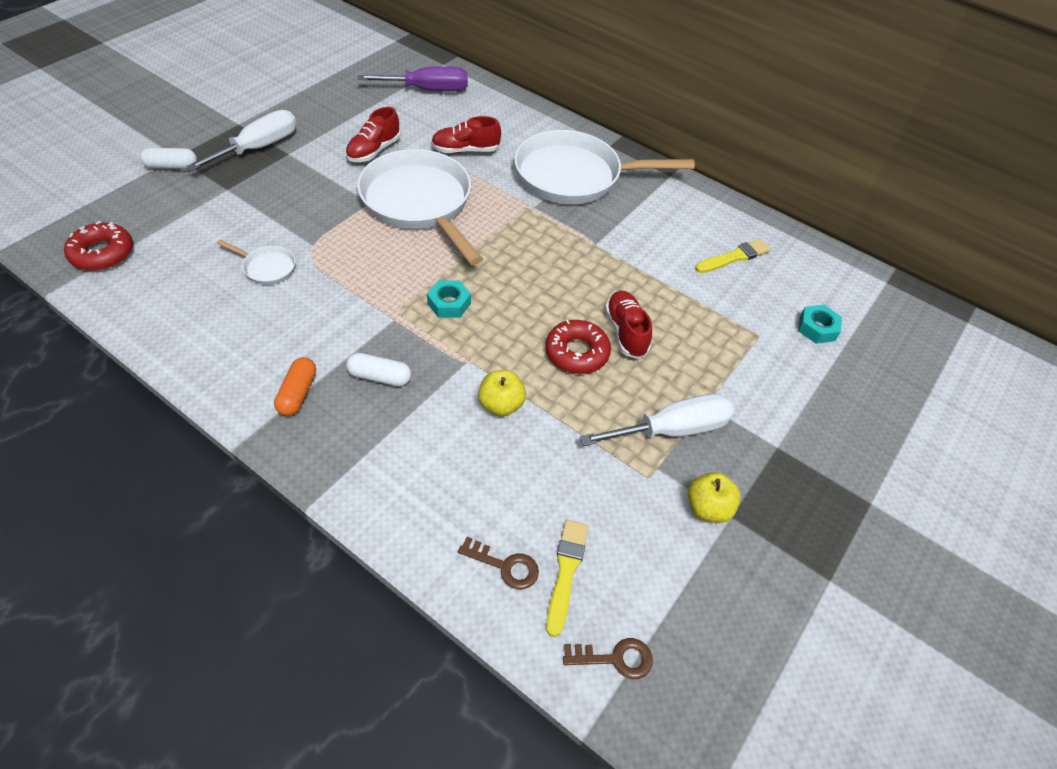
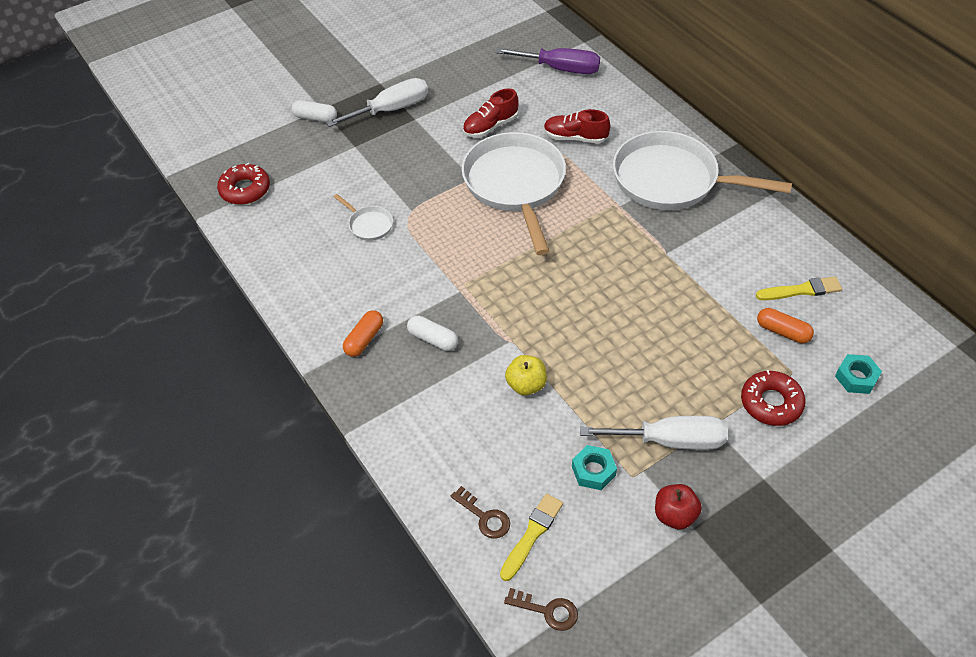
camera: 25 degrees right, 0 degrees up
(449, 303) = (511, 285): turquoise nut -> turquoise nut (593, 471)
(577, 353) = (609, 353): red donut -> red donut (771, 403)
(626, 332) = (662, 343): red shoe -> none
(708, 508) = (674, 515): yellow apple -> red apple
(734, 299) = (782, 332): none -> orange capsule

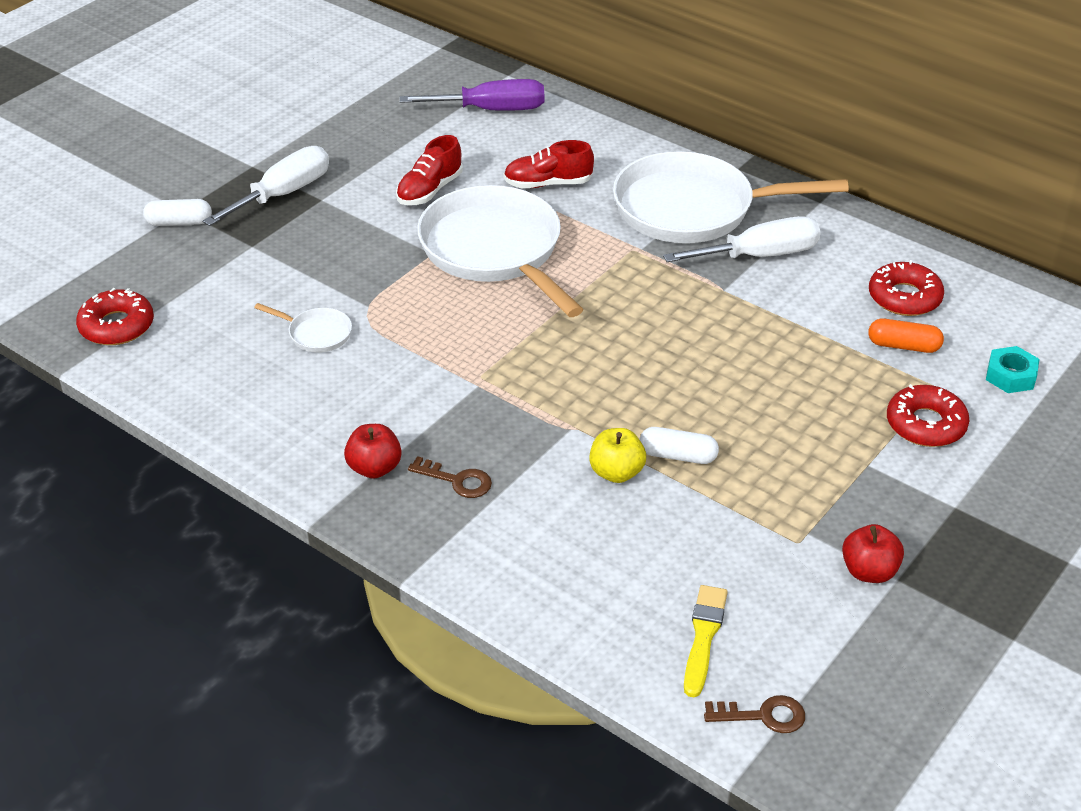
camera: 20 degrees left, 10 degrees down
(364, 339) = (374, 468): orange capsule -> red apple
(433, 339) = (468, 448): white capsule -> white capsule (678, 456)
(484, 517) = (633, 632): brown key -> brown key (457, 480)
(593, 471) = (747, 547): turquoise nut -> none
(670, 441) = (825, 492): white screwdriver -> white screwdriver (759, 255)
(801, 290) = (904, 297): yellow brush -> red donut

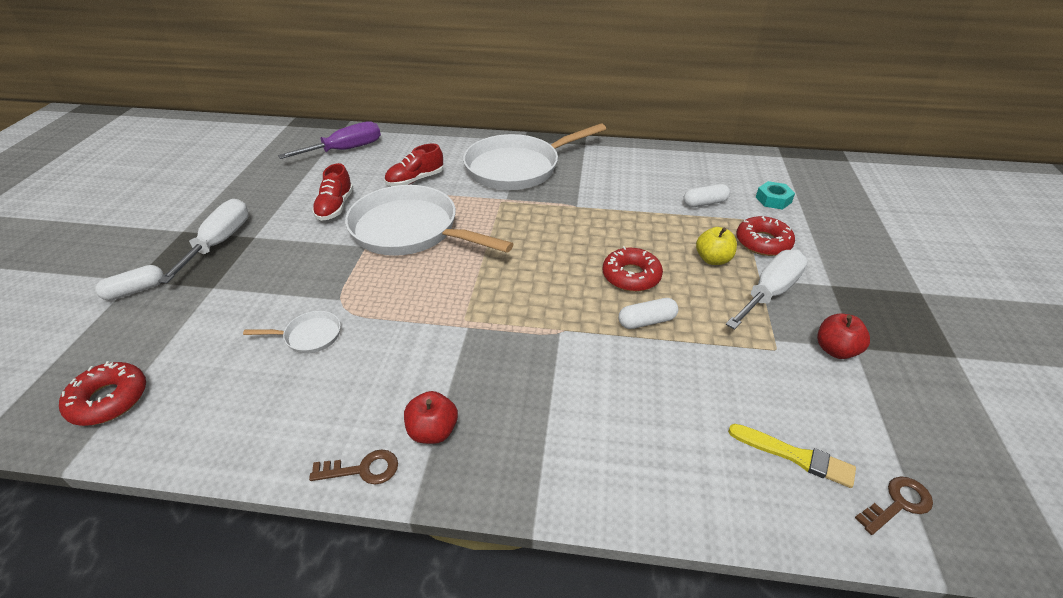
camera: 30 degrees left, 0 degrees up
(457, 480) = (509, 411): brown key -> brown key (362, 469)
(616, 472) = (618, 351): yellow apple -> yellow apple (713, 259)
(703, 637) = (794, 456): yellow brush -> yellow brush turned 135 degrees clockwise
(759, 255) = (579, 181): white screwdriver -> white screwdriver (769, 292)
(903, 346) = (704, 203): orange capsule -> white capsule
(904, 297) = (678, 178): red donut -> red donut (631, 276)

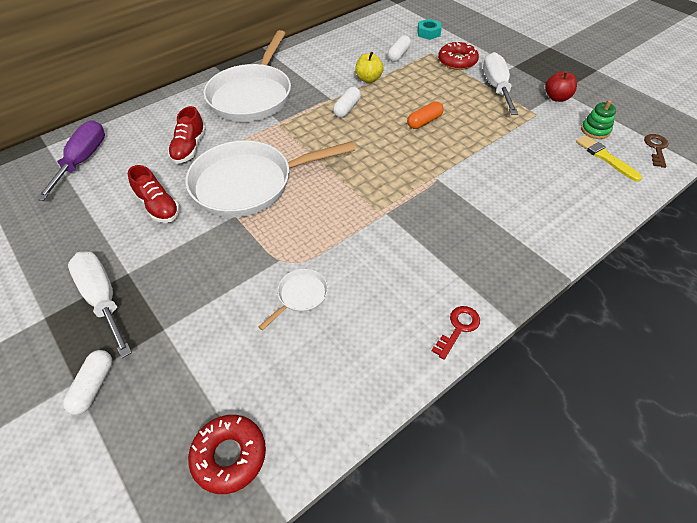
camera: 45 degrees left, 10 degrees up
(362, 469) = (458, 328): brown key -> red key
(433, 431) = (459, 279): red apple -> none
(631, 276) = (424, 122): red donut -> orange capsule
(647, 321) = (467, 141): white capsule -> white capsule (347, 108)
(713, 259) = (448, 86): yellow apple -> yellow apple (368, 79)
(794, 456) = (605, 157): yellow brush -> yellow brush turned 105 degrees counterclockwise
(832, 418) = (595, 130): none -> green stacking toy

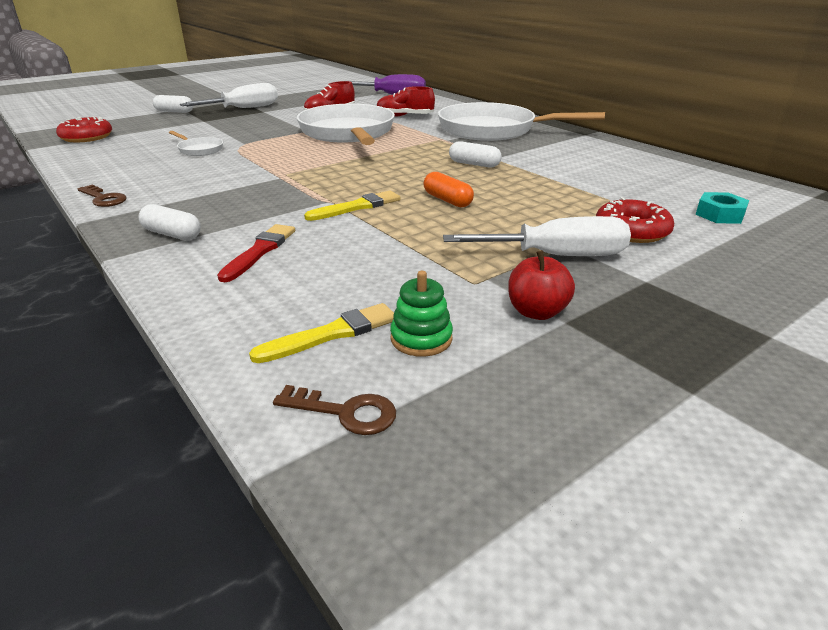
camera: 90 degrees right, 20 degrees down
(368, 79) = (547, 174): yellow apple -> none
(398, 55) = (625, 192): white capsule -> white capsule (172, 234)
(445, 162) = (357, 207): none -> yellow brush
(458, 328) = (103, 199): red key -> brown key
(529, 199) = (259, 251): none -> red brush

